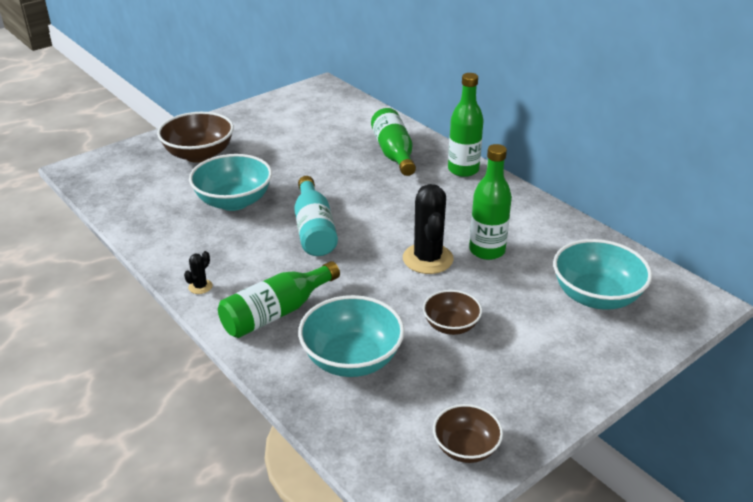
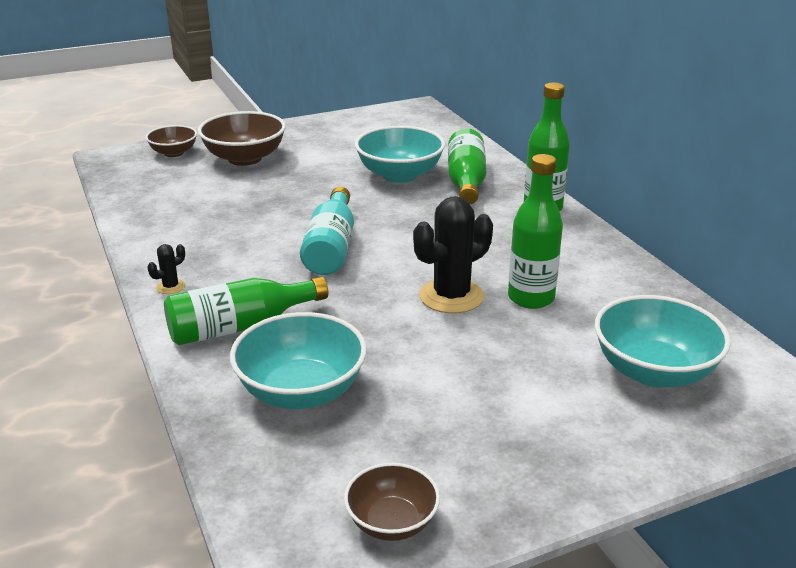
camera: 15 degrees right, 5 degrees down
(234, 201) = (256, 207): turquoise bowl -> turquoise bowl (399, 175)
(428, 259) = (451, 296): black cactus -> black cactus turned 45 degrees clockwise
(451, 326) = (444, 375): brown bowl -> brown bowl (173, 153)

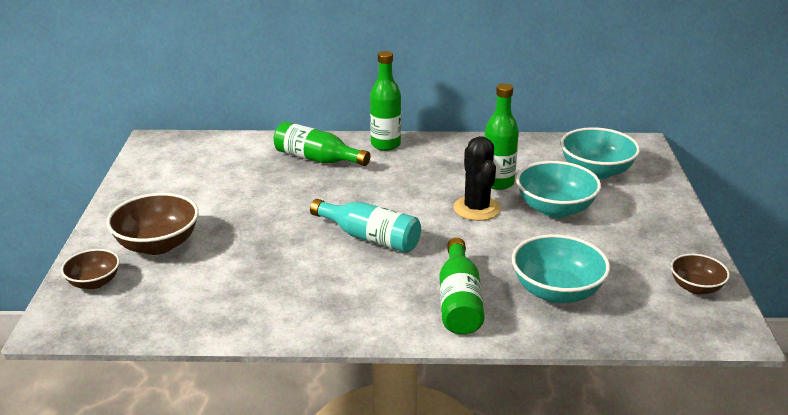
camera: 65 degrees left, 0 degrees up
(170, 287) = (373, 325): black cactus -> none
(399, 175) = (276, 181): turquoise bowl -> turquoise bowl (555, 209)

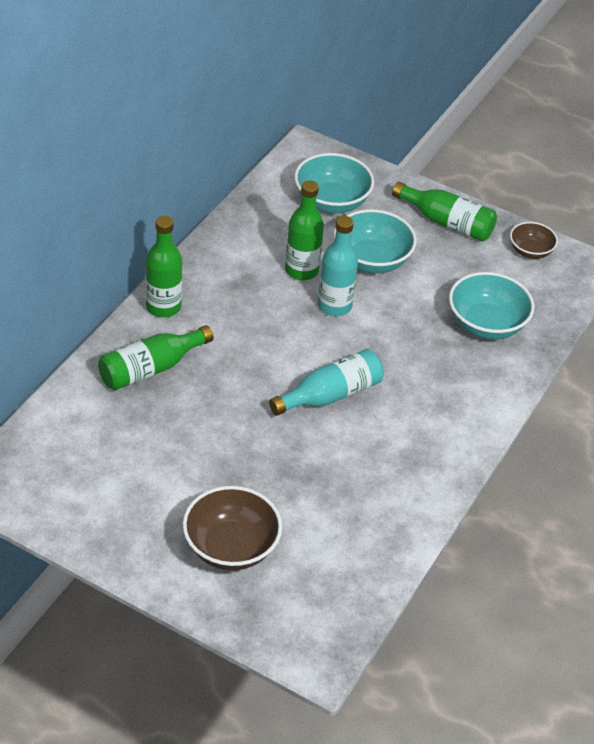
camera: 65 degrees left, 15 degrees up
(94, 282) = (266, 614): brown bowl -> none
(459, 301) = (462, 385): green bottle -> green bottle (447, 222)
(476, 208) = (334, 306): black cactus -> turquoise bottle

